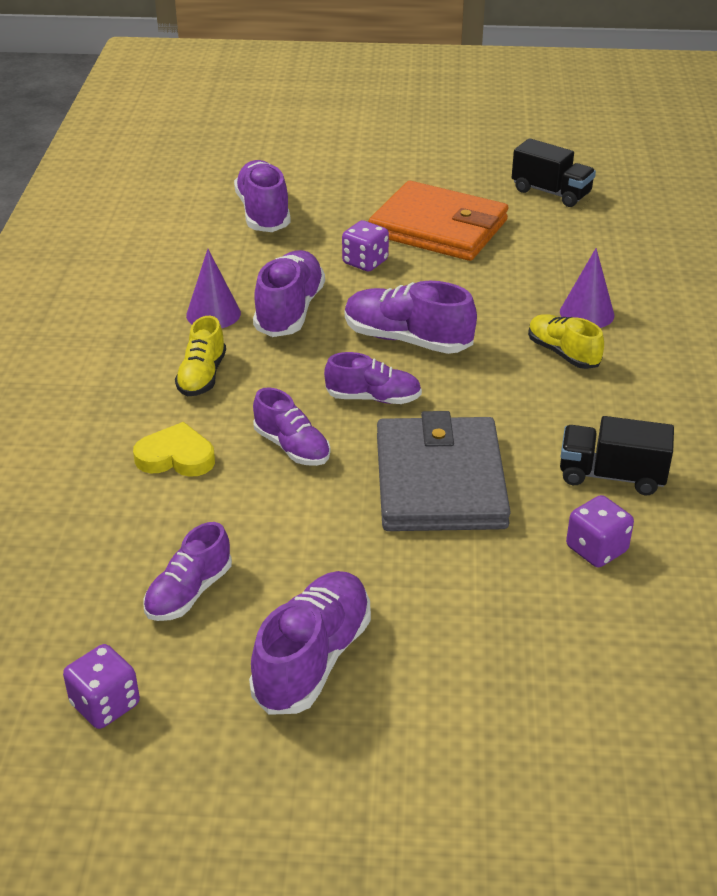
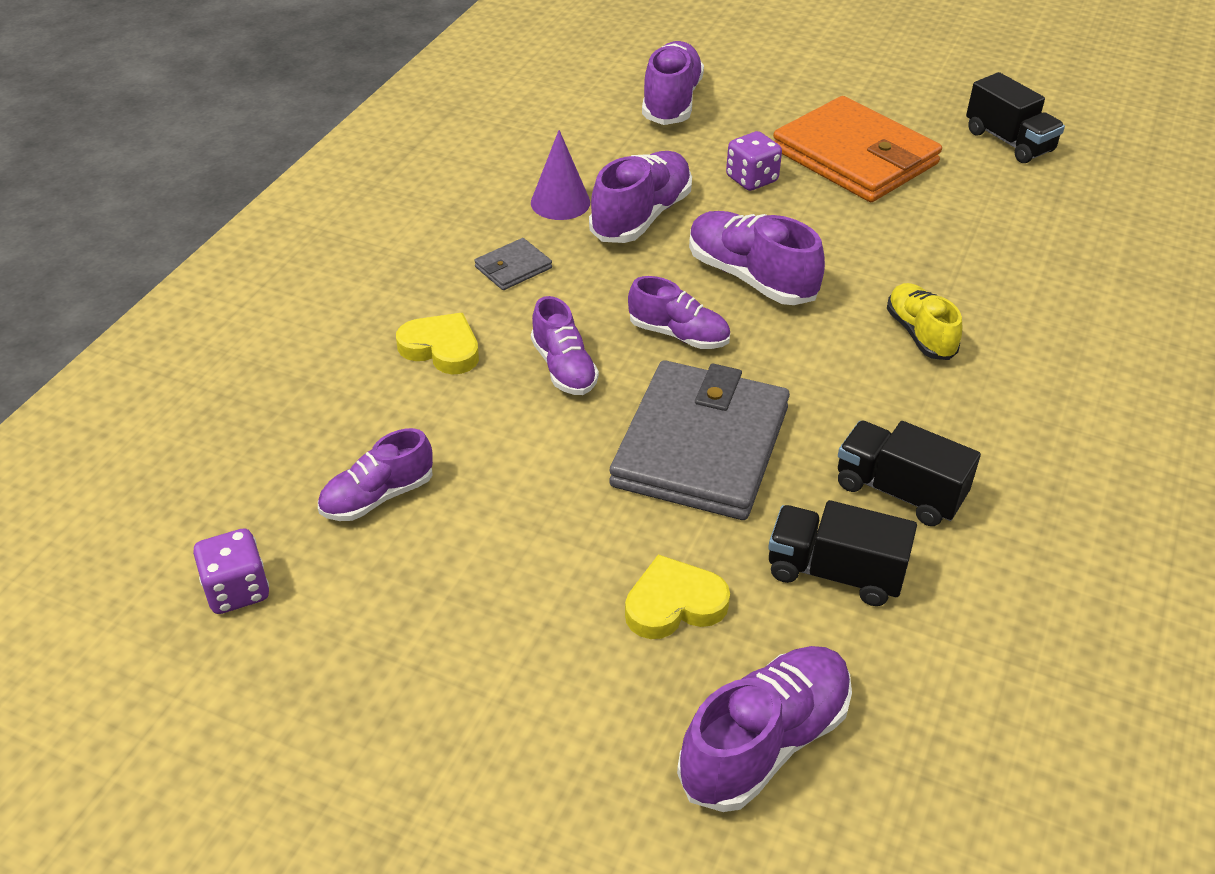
camera: 20 degrees right, 5 degrees up
(202, 376) = (513, 267): yellow shoe -> grey wallet
(313, 659) = (462, 605): purple shoe -> purple shoe (764, 743)
(486, 608) = (674, 604): none -> yellow heart
(587, 313) = (974, 293): purple cone -> none
(596, 549) = (834, 572): purple dice -> black truck

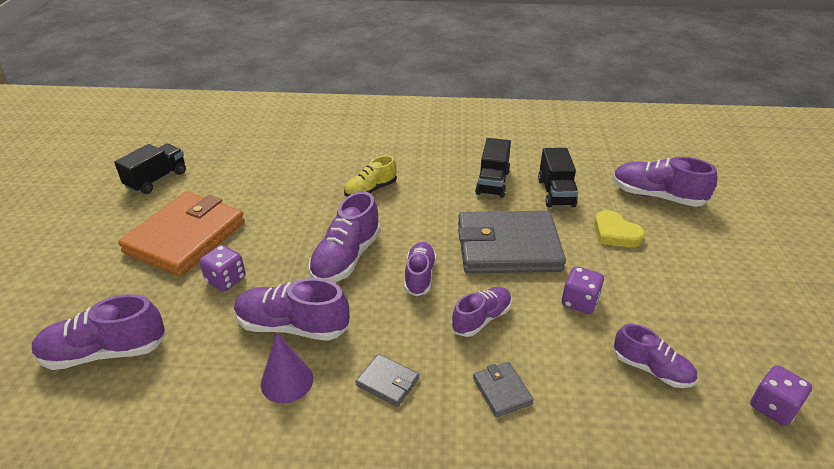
camera: 110 degrees left, 5 degrees down
(441, 348) = (502, 391): yellow heart -> grey wallet
(538, 479) = (579, 302): none -> purple dice

